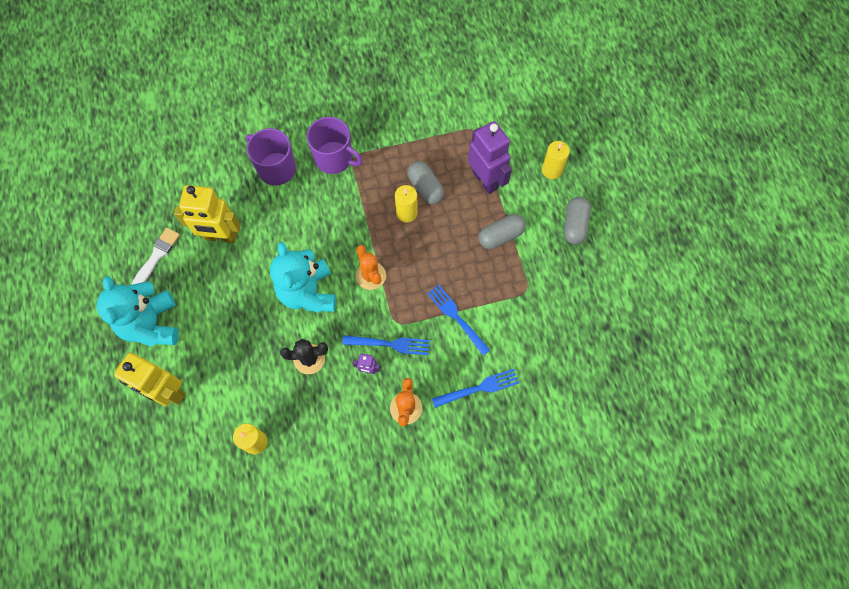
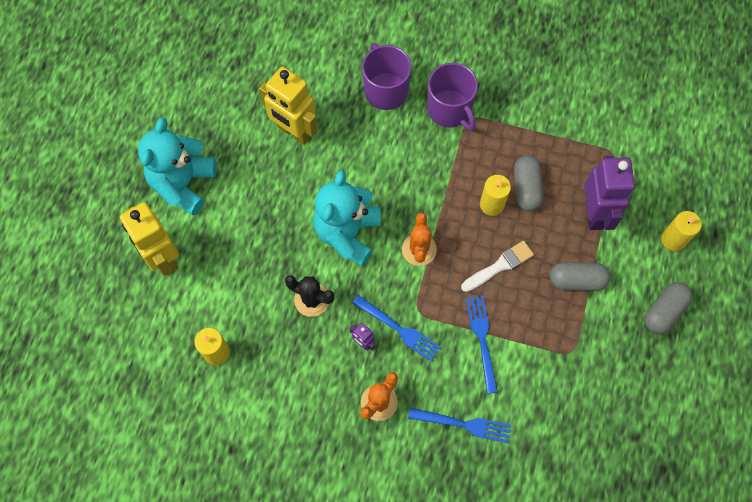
camera: 30 degrees right, 0 degrees up
(157, 256) = (224, 119): white brush -> white brush (499, 266)

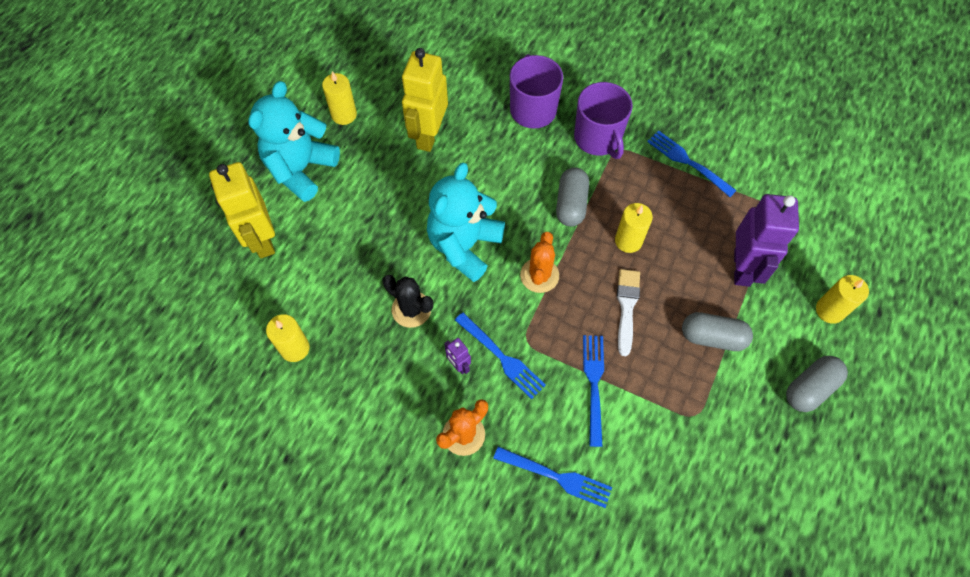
camera: 10 degrees right, 5 degrees down
(211, 123) = (344, 115): none -> yellow candle
(294, 131) = (428, 135): yellow robot -> yellow robot turned 60 degrees clockwise
(499, 266) = (626, 307): white brush -> white brush turned 60 degrees counterclockwise
(526, 188) = (669, 230): grey capsule -> grey capsule (571, 204)
(534, 120) = (688, 162): none -> blue fork

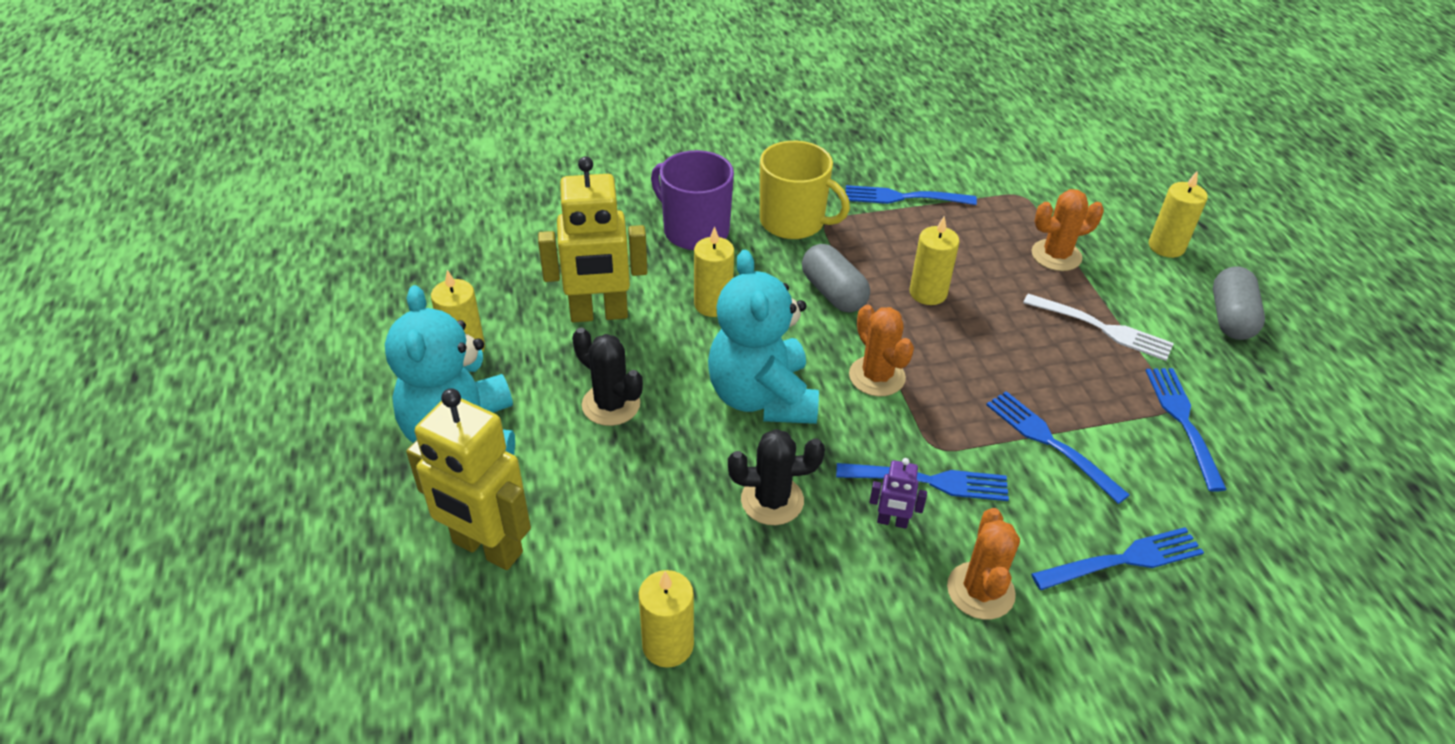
camera: 40 degrees left, 20 degrees down
(384, 197) = (611, 404): none -> black cactus
(428, 135) = (599, 314): yellow robot -> yellow robot turned 75 degrees counterclockwise
(495, 168) = (713, 304): none -> yellow candle
(598, 138) = (793, 222): purple mug -> yellow mug
(626, 307) = (996, 352): white brush -> none
(690, 429) = (1183, 422): none -> blue fork
(712, 337) = (1102, 328): grey capsule -> white fork
(742, 268) = (1056, 255): purple robot -> orange cactus

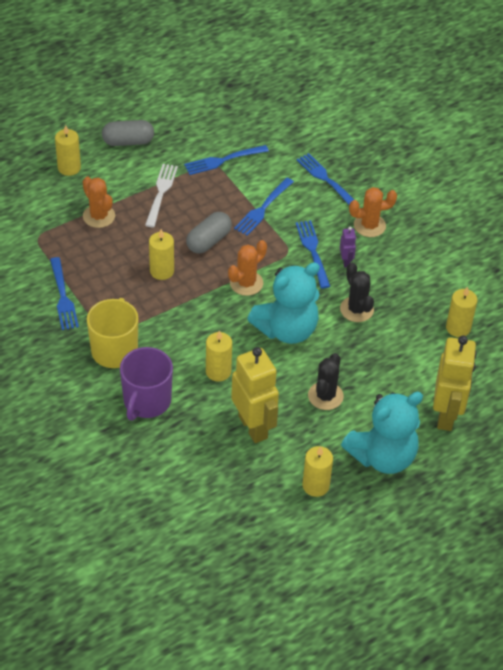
camera: 110 degrees left, 5 degrees up
(833, 293) = (181, 315): grey capsule -> grey capsule (209, 241)

